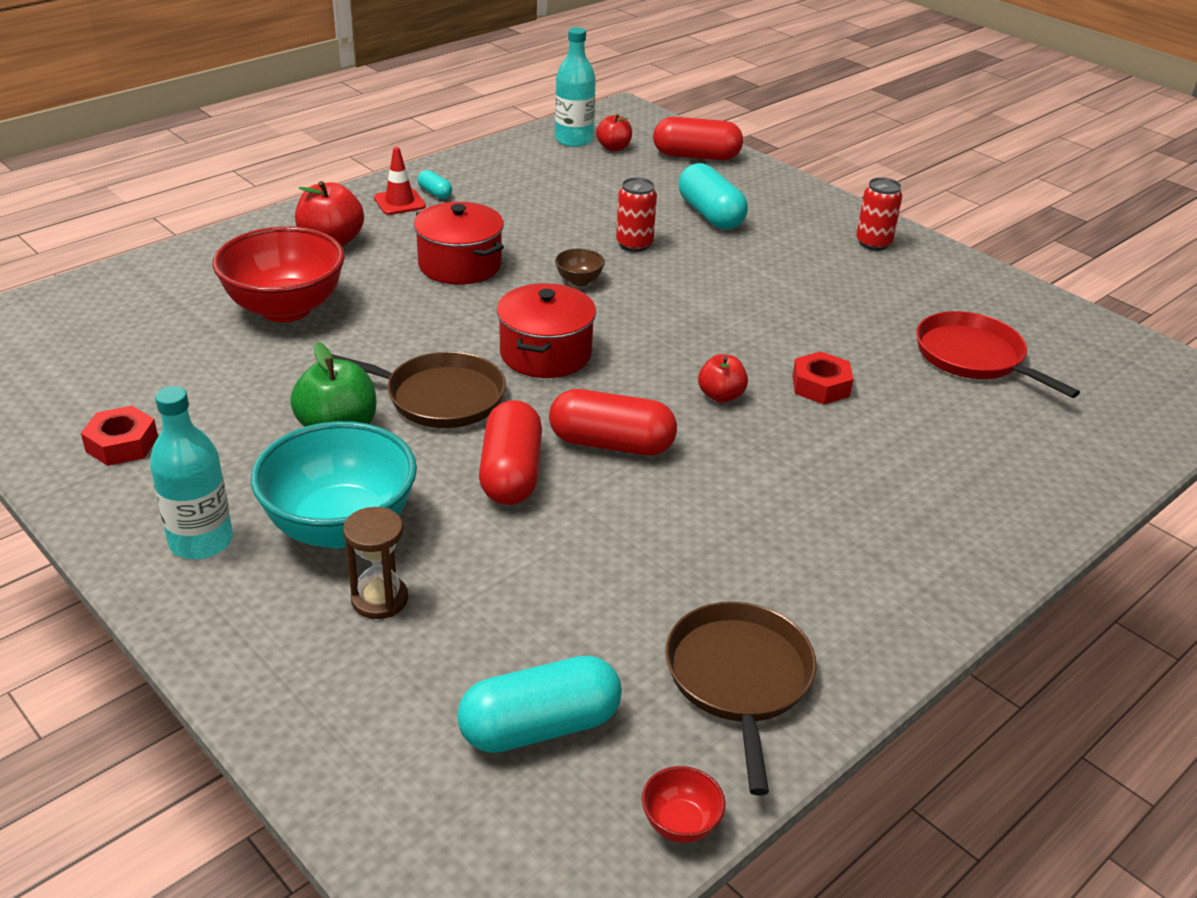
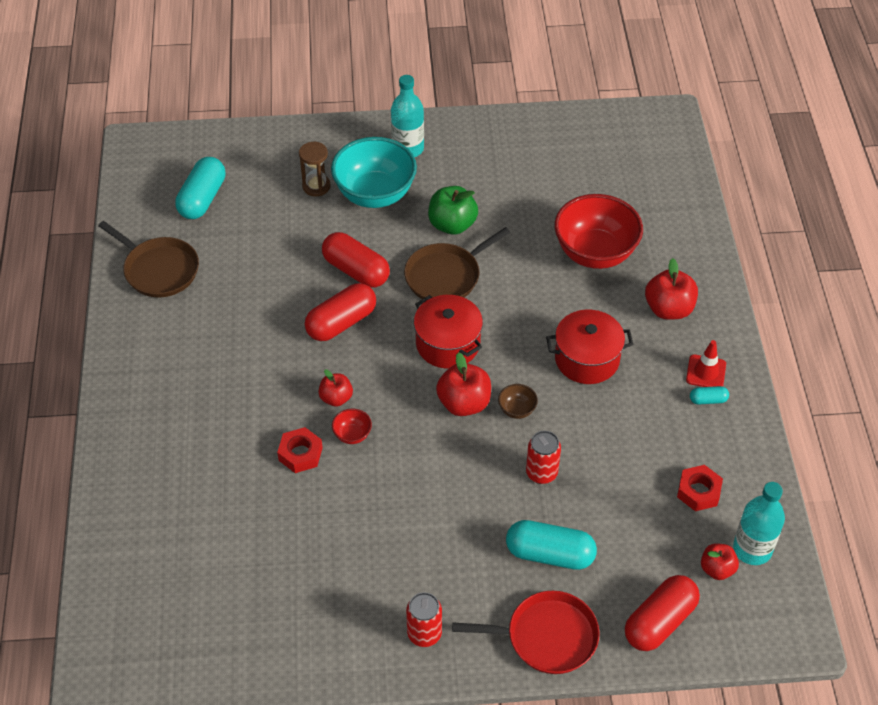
camera: 130 degrees right, 15 degrees up
(122, 444) = (508, 148): red nut -> red nut (698, 492)
(612, 313) = (464, 403): none -> red apple
(680, 823) = (123, 211): red bowl -> red bowl (352, 435)
(973, 357) = (250, 564): red pan -> red pan (547, 636)

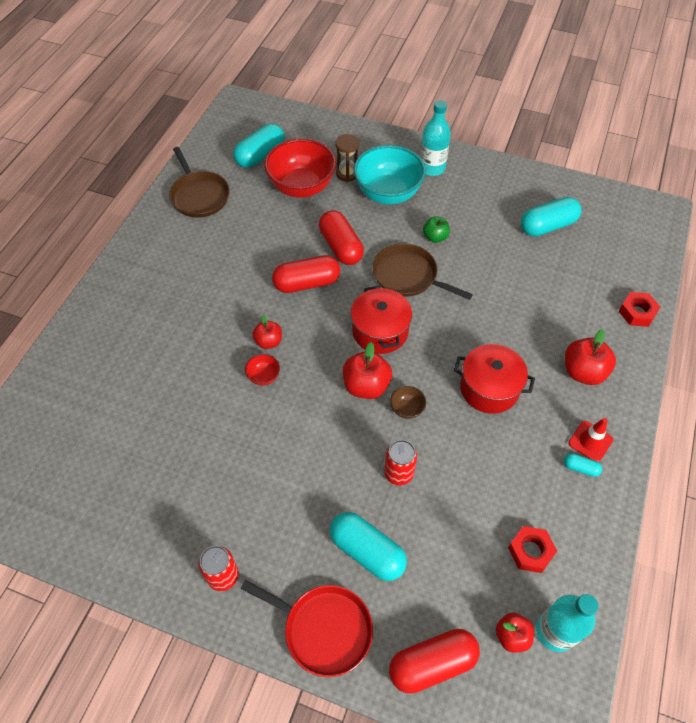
camera: 25 degrees right, 5 degrees up
(300, 454) = (216, 376): red nut -> red nut (637, 312)
(445, 276) = (408, 276): brown pan -> brown pan turned 45 degrees clockwise
(452, 225) = (435, 237): green apple -> green apple, size x0.63
(563, 172) = (547, 226): none -> turquoise capsule
(595, 253) = (541, 301): red bowl -> red bowl (301, 187)

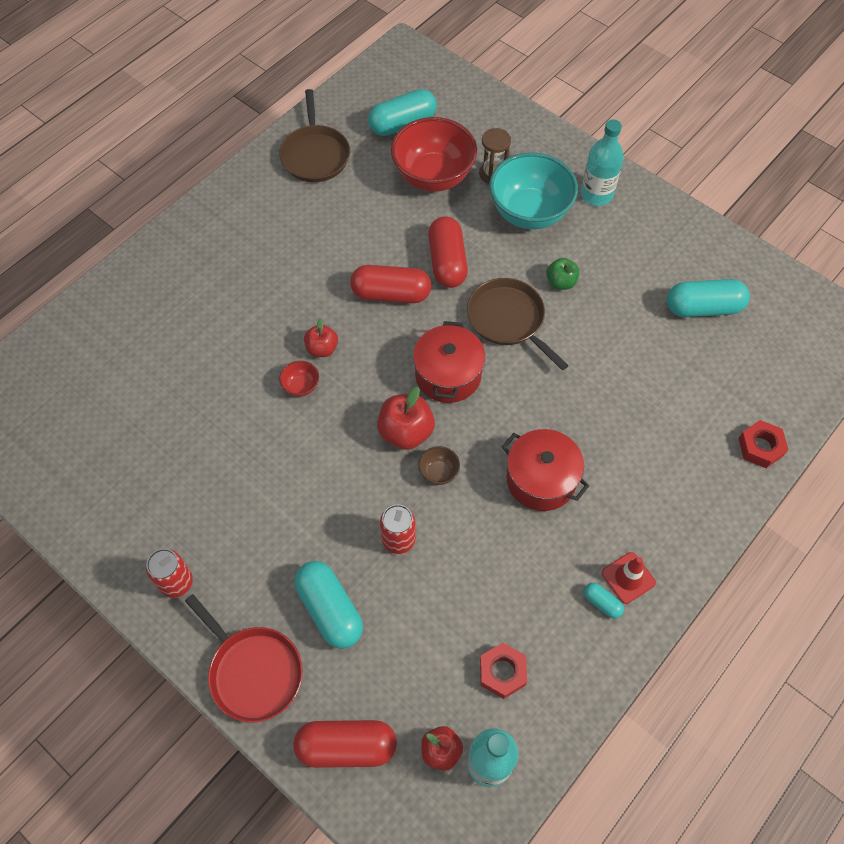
camera: 20 degrees right, 5 degrees up
(583, 372) = (659, 496): red apple -> none

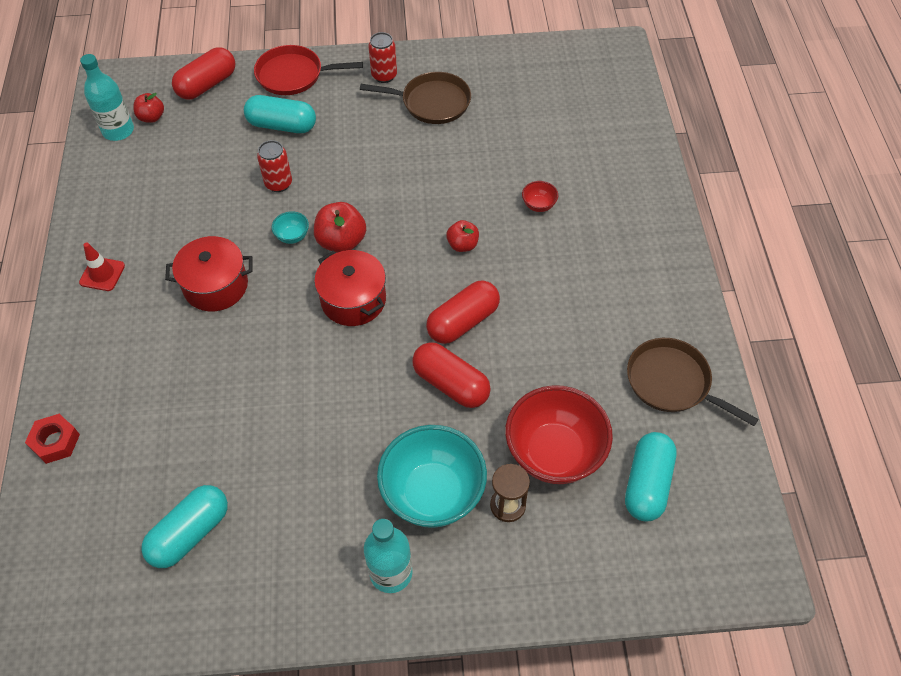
camera: 135 degrees right, 5 degrees down
(301, 386) = (445, 212): red bowl -> red bowl (538, 205)
(438, 472) = (292, 236): brown bowl -> turquoise bowl
(502, 672) = (147, 171): red nut -> none
(508, 319) = (351, 378): brown pan -> brown pan (432, 102)
(561, 282) = (339, 448): green apple -> none
(602, 603) = (110, 247): turquoise capsule -> none

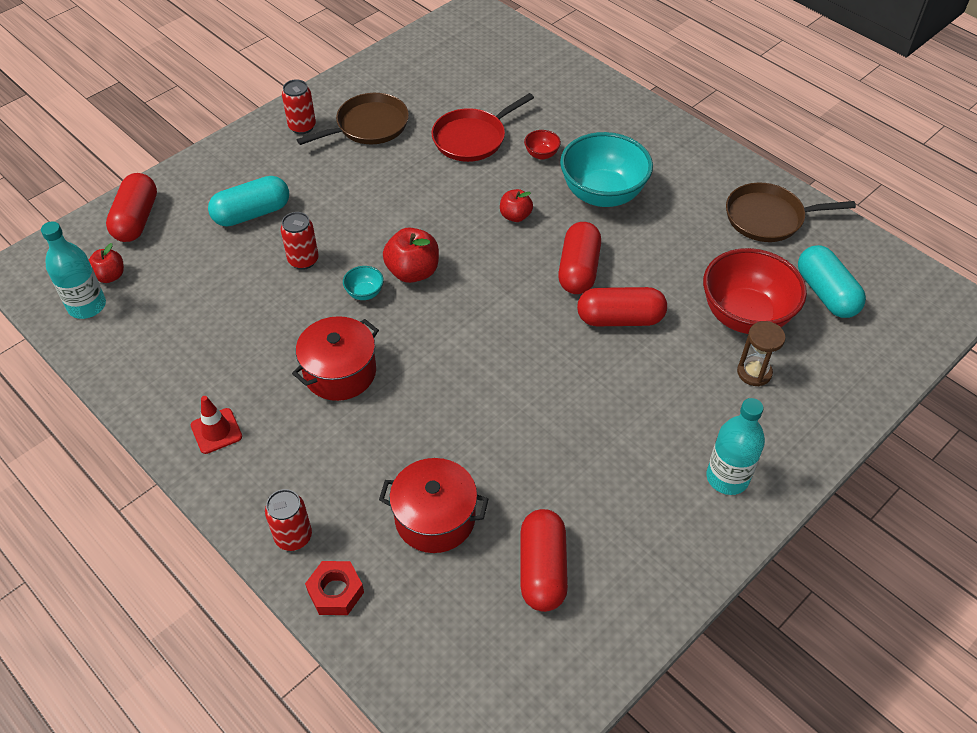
camera: 40 degrees left, 5 degrees down
(70, 383) = (293, 537): none -> red can
(190, 533) = (542, 569): turquoise capsule -> red capsule
(293, 75) = (215, 168): red pan -> red pan (472, 138)
(353, 300) = (474, 308): red pot -> red pot (435, 518)
(433, 493) = (694, 402): turquoise bowl -> turquoise bowl (602, 194)

